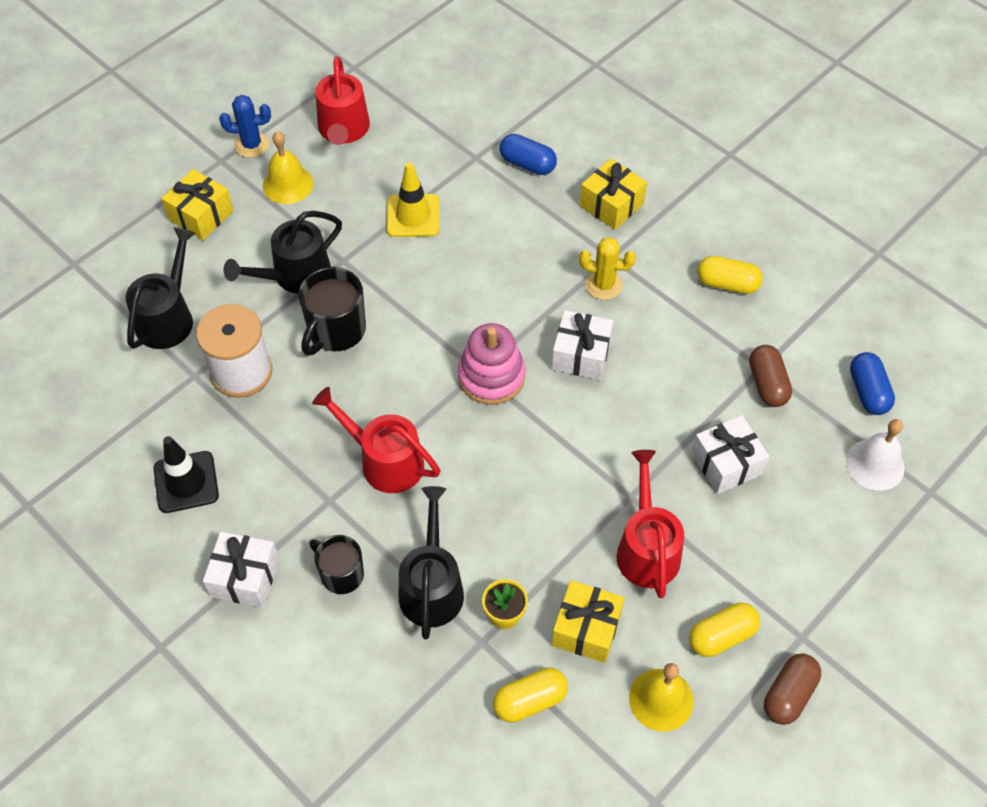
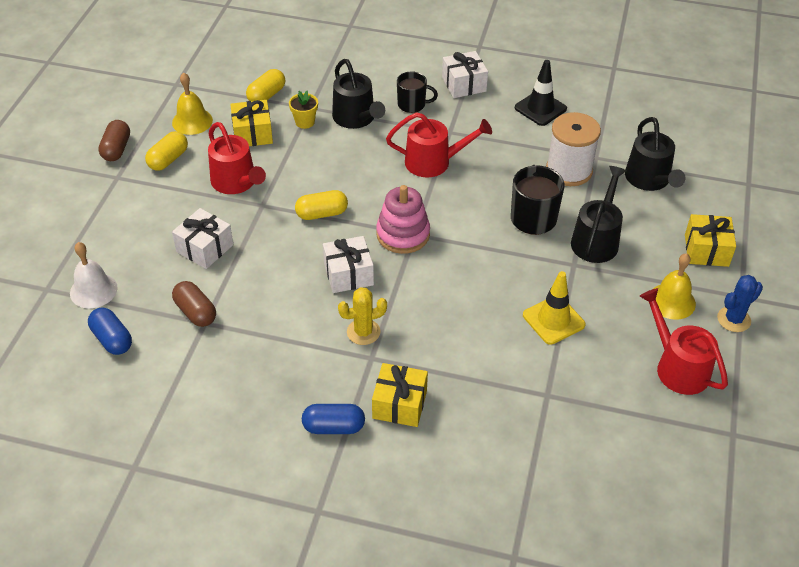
camera: 150 degrees right, 10 degrees down
(527, 164) = (498, 409): blue capsule -> blue capsule (333, 427)
(727, 284) = (262, 377): yellow capsule -> yellow capsule (322, 214)

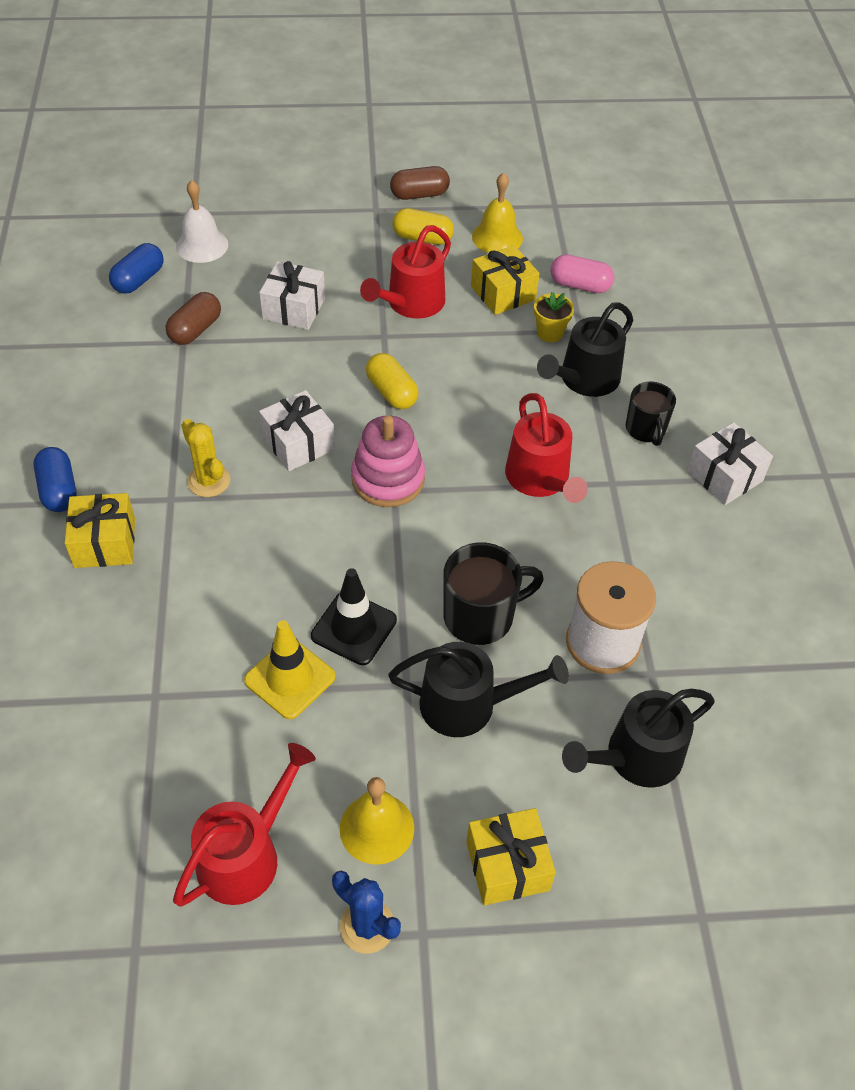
camera: 70 degrees right, 5 degrees up
(266, 95) = (580, 285): yellow capsule -> pink capsule
(540, 108) = (725, 579): black traffic cone -> black traffic cone (354, 628)

